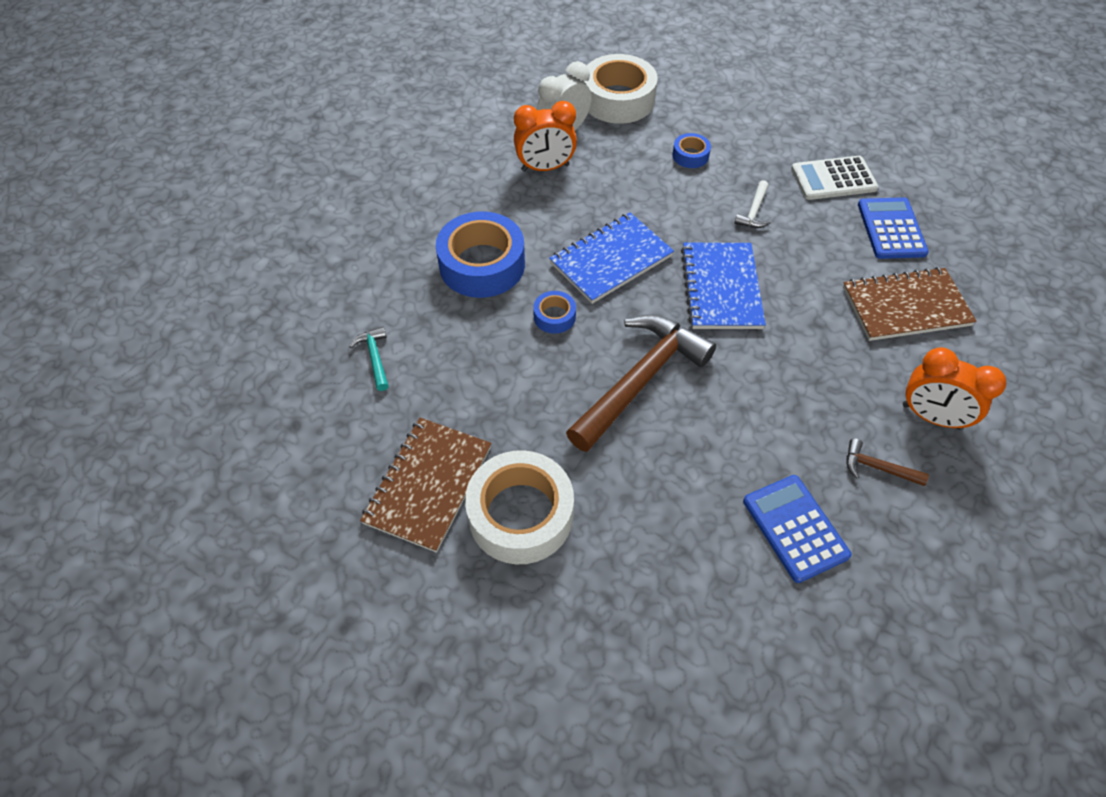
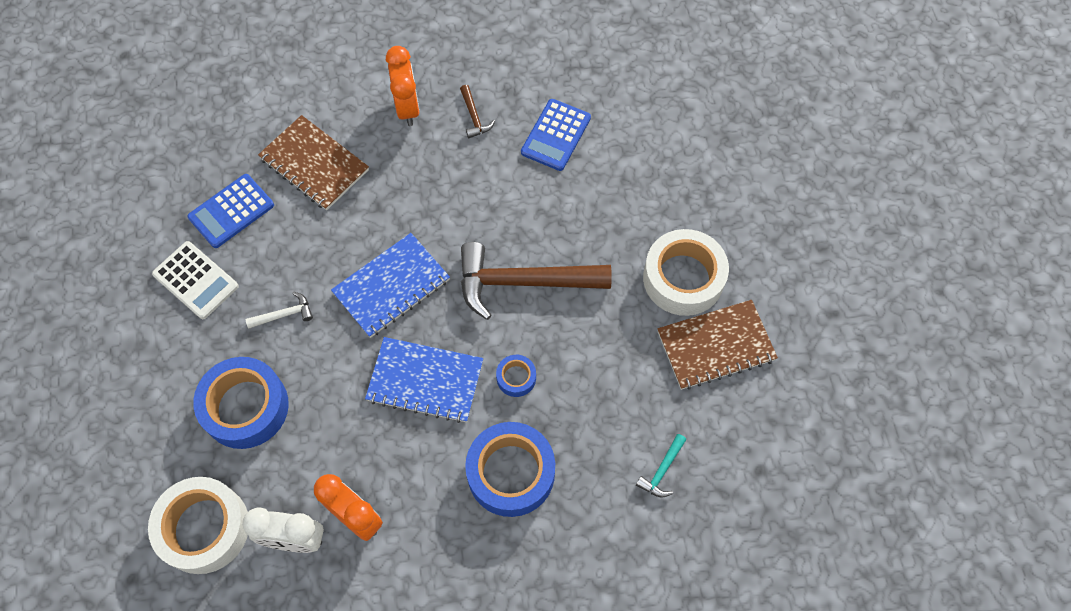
camera: 130 degrees left, 10 degrees up
(690, 155) = (245, 407): blue tape -> blue tape, size x2.13

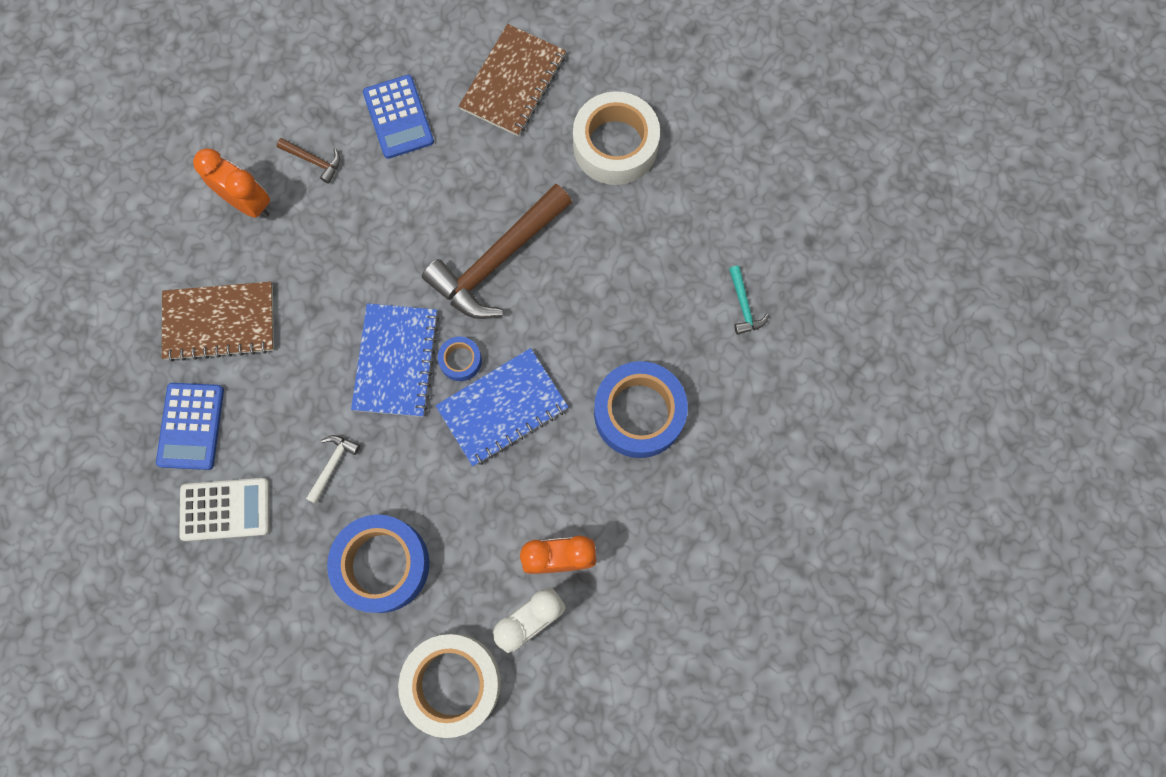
camera: 45 degrees left, 10 degrees up
(516, 378) = (569, 339): blue tape -> blue tape (460, 360)
(716, 346) = (690, 176): brown notebook -> brown notebook (513, 82)

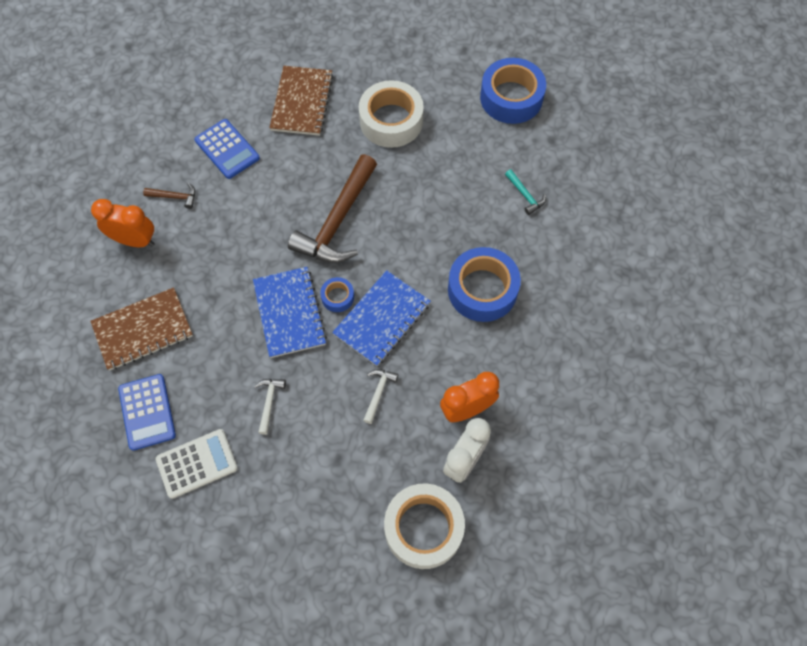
camera: 20 degrees left, 10 degrees down
(382, 565) = (335, 461): blue tape -> blue tape (511, 98)
(463, 500) = (378, 393): none -> white hammer

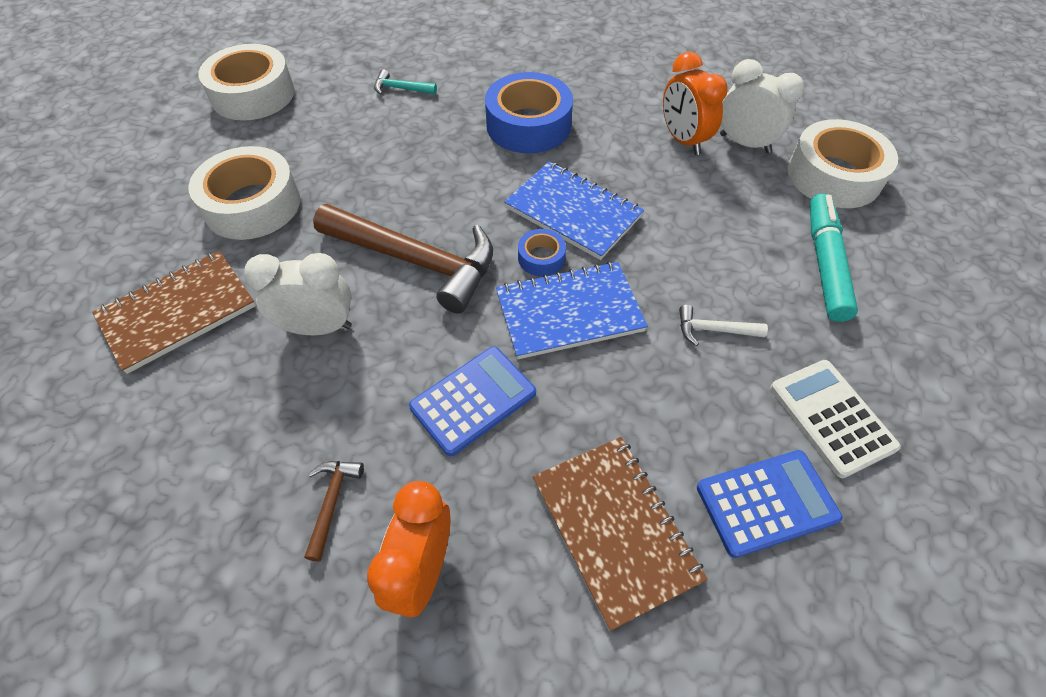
camera: 90 degrees left, 10 degrees down
(227, 149) = (244, 419): blue calculator -> blue calculator (473, 400)
(286, 174) = (318, 327): none -> white clock
(302, 102) = (178, 312): brown notebook -> brown notebook turned 45 degrees counterclockwise
(325, 494) = (825, 263): none -> turquoise marker
(378, 393) = (677, 214): white hammer -> none
(511, 98) = (253, 94): blue tape -> white tape
(525, 195) = (401, 89): turquoise hammer -> turquoise hammer turned 135 degrees counterclockwise

